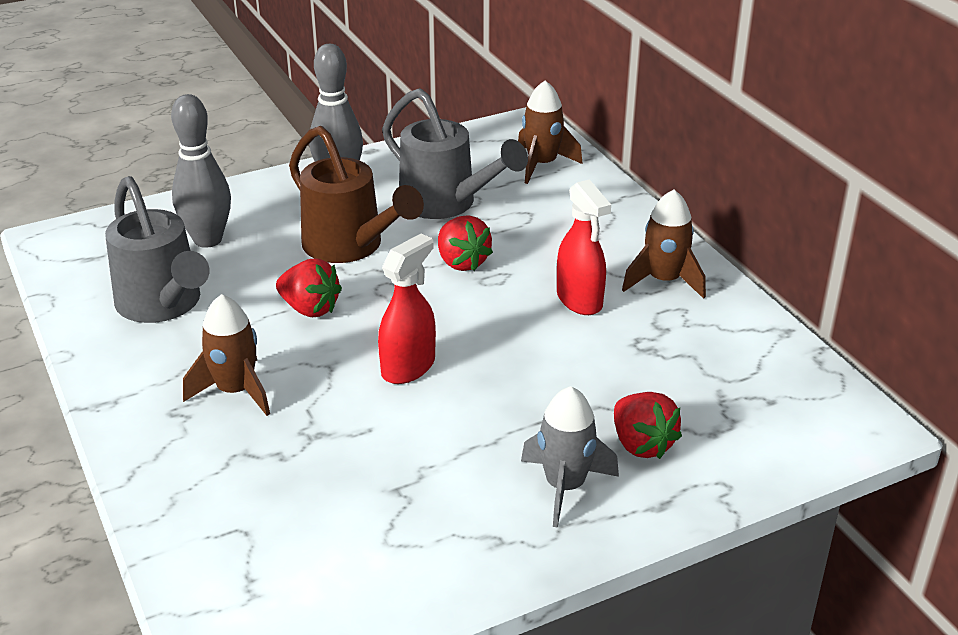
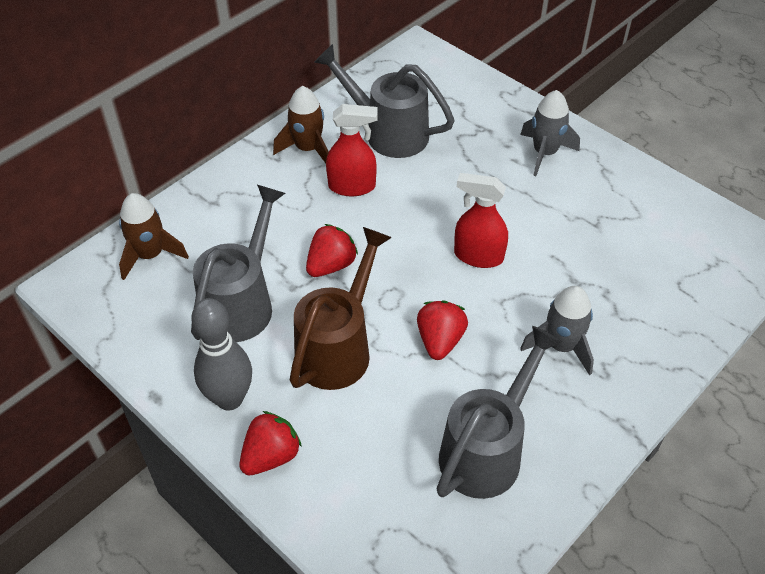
camera: 110 degrees left, 15 degrees up
(208, 240) = (373, 465): grey bowling pin -> none
(235, 391) = (561, 346): brown rocket -> grey rocket
(579, 300) = (352, 186): red spray bottle -> red spray bottle turned 45 degrees clockwise
(641, 444) = (489, 129): red strawberry -> red strawberry (271, 456)
(670, 350) = (388, 133): none -> grey watering can

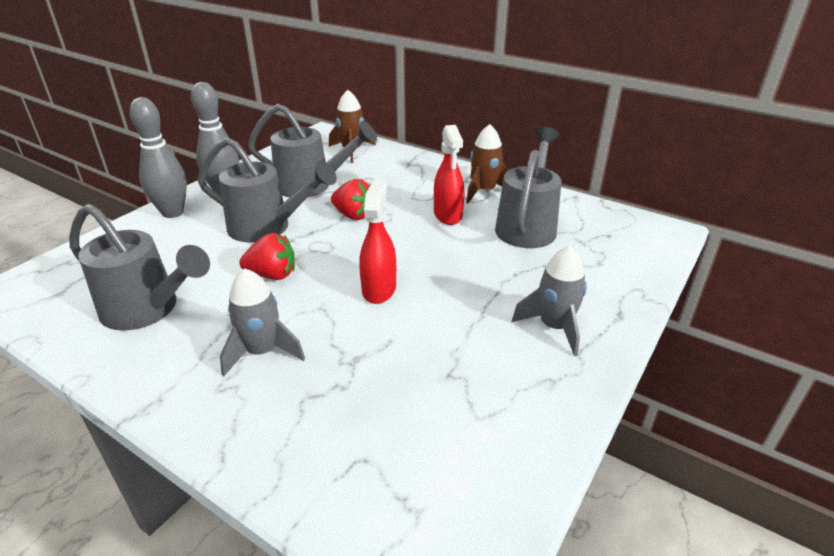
camera: 80 degrees right, 15 degrees down
(271, 456) = (172, 212): red strawberry -> grey bowling pin
(338, 348) = (267, 227): brown watering can -> grey watering can

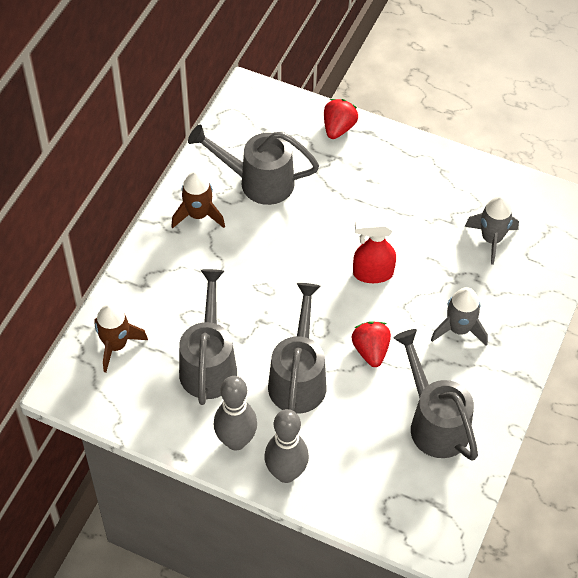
camera: 100 degrees left, 20 degrees up
(147, 309) = (434, 422): grey watering can -> grey watering can turned 45 degrees counterclockwise
(353, 215) = (263, 313): red strawberry -> red strawberry (338, 128)
(448, 215) = (250, 240): red spray bottle -> none
(554, 327) = (391, 167): grey rocket -> grey rocket (491, 239)

